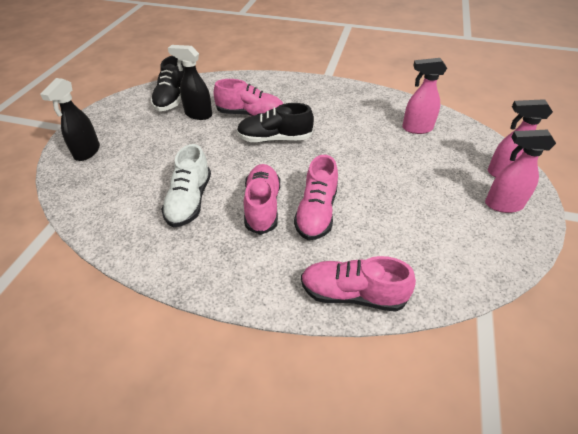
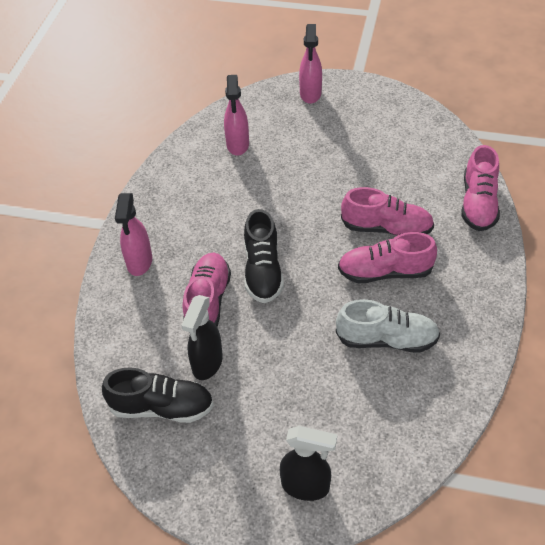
camera: 90 degrees left, 5 degrees up
(502, 205) = (355, 102): pink spray bottle -> pink spray bottle (139, 262)

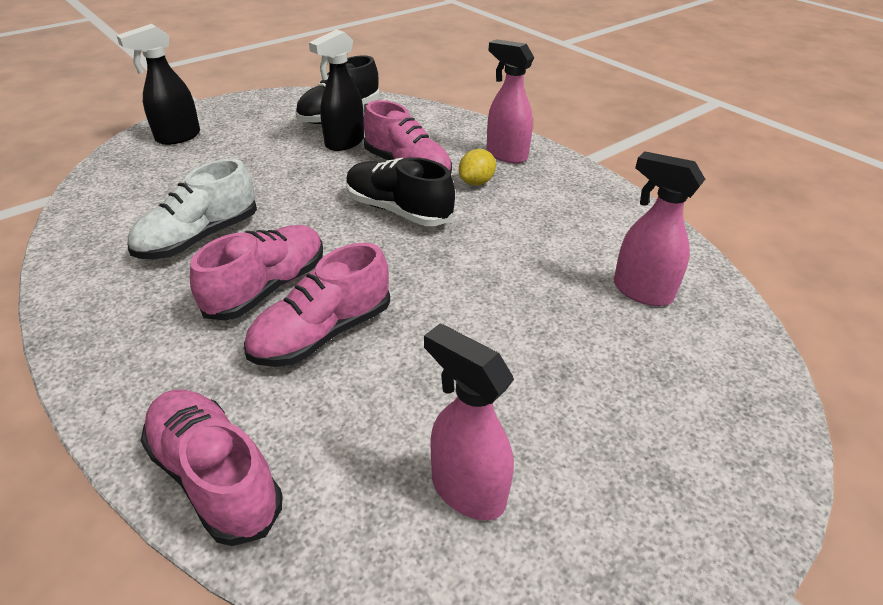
camera: 125 degrees right, 10 degrees down
(193, 256) = (476, 182): none -> yellow lemon
(207, 364) = (344, 143): black spray bottle -> black spray bottle turned 105 degrees counterclockwise
(310, 94) = (727, 447): pink spray bottle -> pink spray bottle (466, 489)

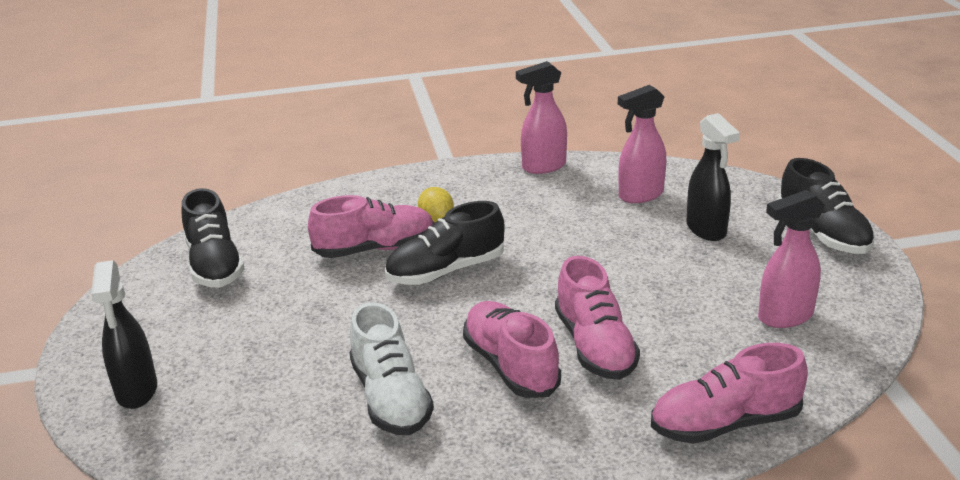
camera: 60 degrees left, 10 degrees down
(344, 143) = (285, 275): black spray bottle -> black spray bottle (706, 230)
(506, 155) = (404, 193): pink spray bottle -> pink spray bottle (543, 167)
(715, 492) = (822, 233): none -> black shoe

